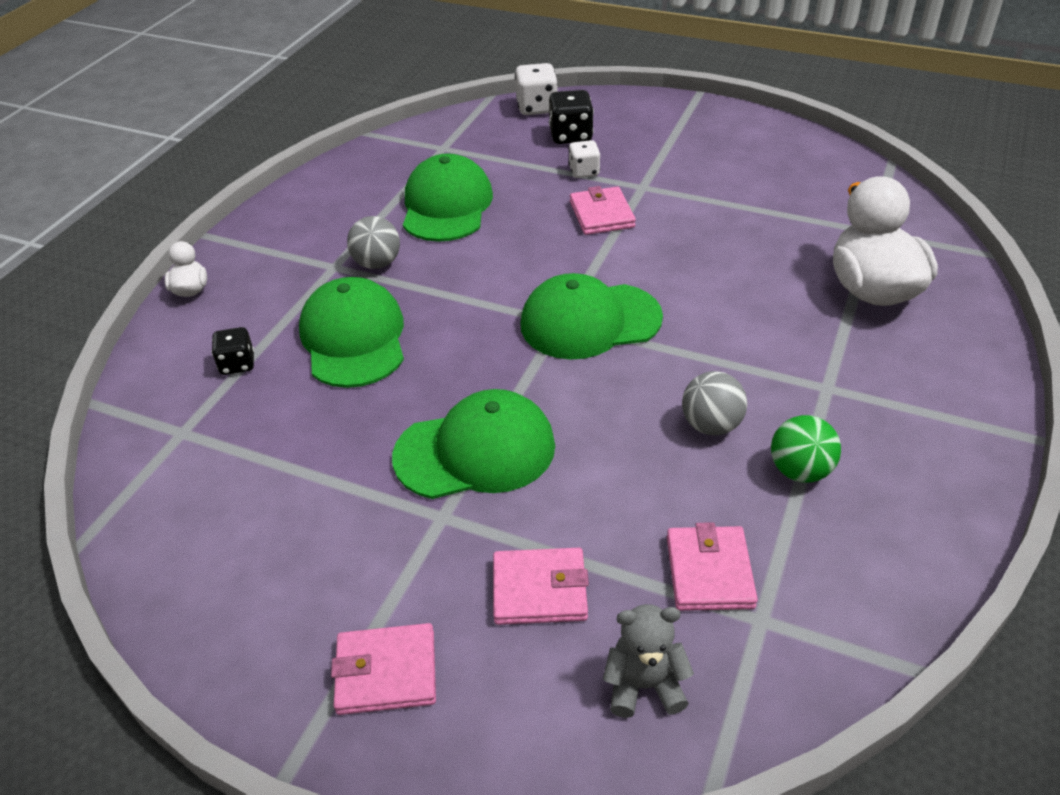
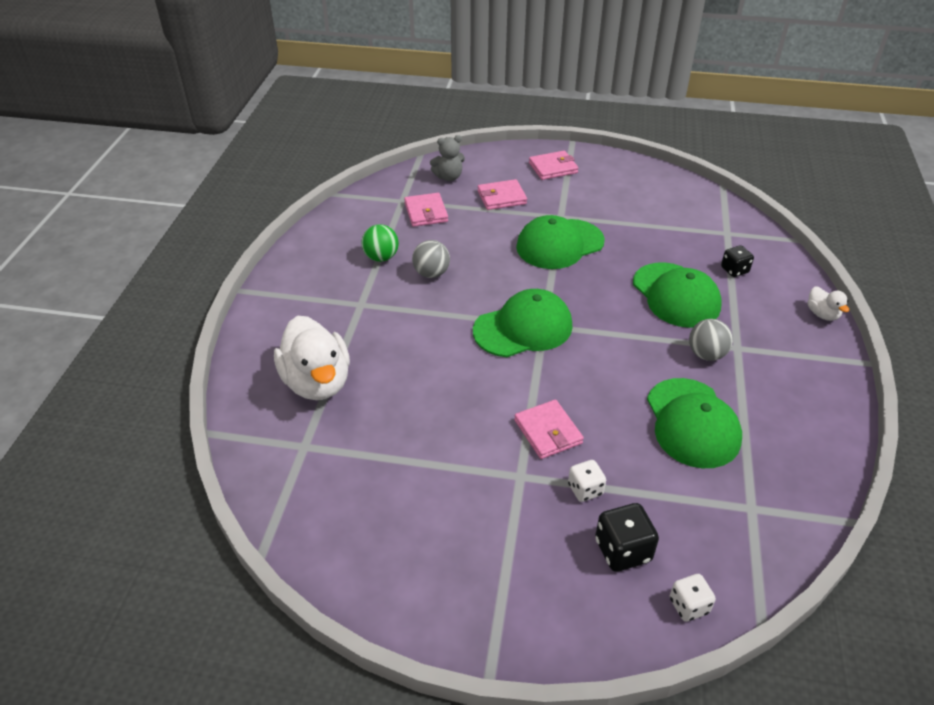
camera: 165 degrees right, 0 degrees up
(537, 108) = (688, 606): white dice -> white dice, size x0.66

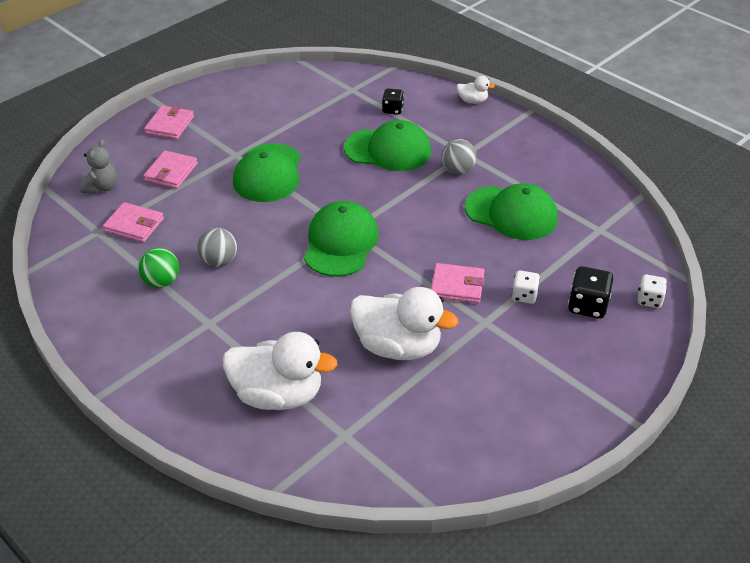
camera: 55 degrees left, 0 degrees up
(433, 428) = (398, 346): none -> white duck

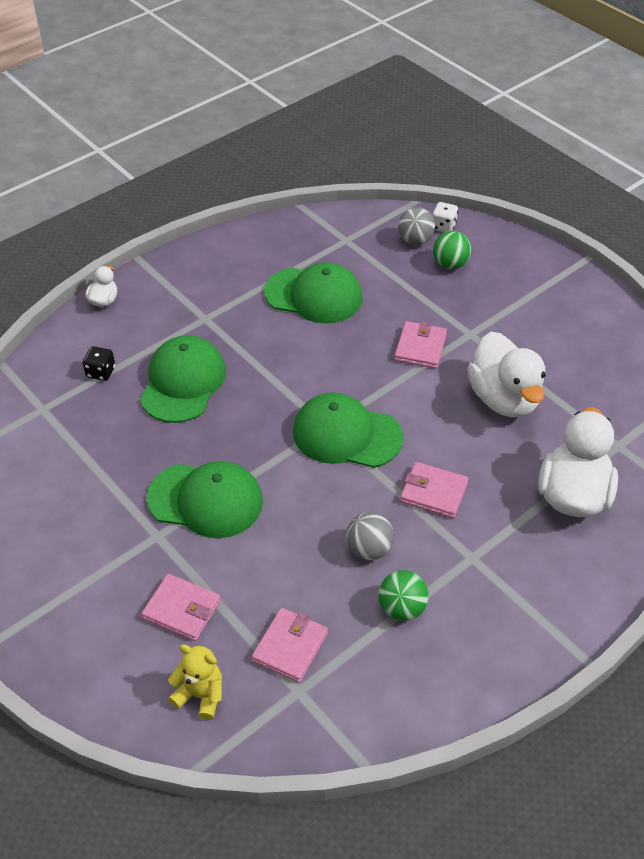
camera: 85 degrees left, 5 degrees up
(102, 187) = (200, 695): grey teddy bear -> yellow teddy bear
(170, 125) = (66, 617): pink wallet -> pink wallet (433, 492)
(398, 346) = (504, 398): white duck -> white duck turned 135 degrees clockwise
(458, 170) = (235, 327): grey ball -> grey ball (415, 240)
(511, 213) = (314, 295): green cap -> green cap turned 75 degrees clockwise
(524, 296) = (436, 302): white dice -> none
(587, 306) = (450, 264): black dice -> green ball

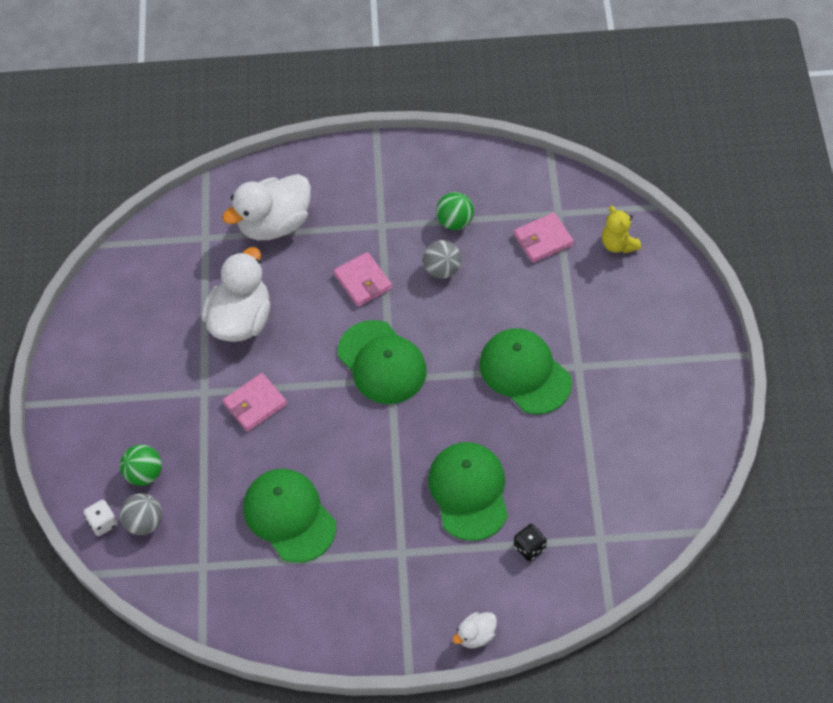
camera: 140 degrees left, 10 degrees up
(182, 609) = (595, 303): pink wallet -> none
(183, 382) = (469, 491): green cap -> green cap turned 120 degrees clockwise

